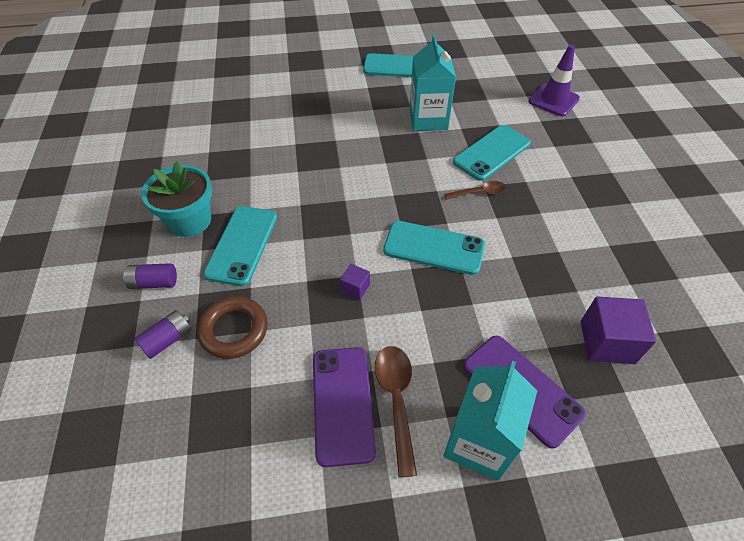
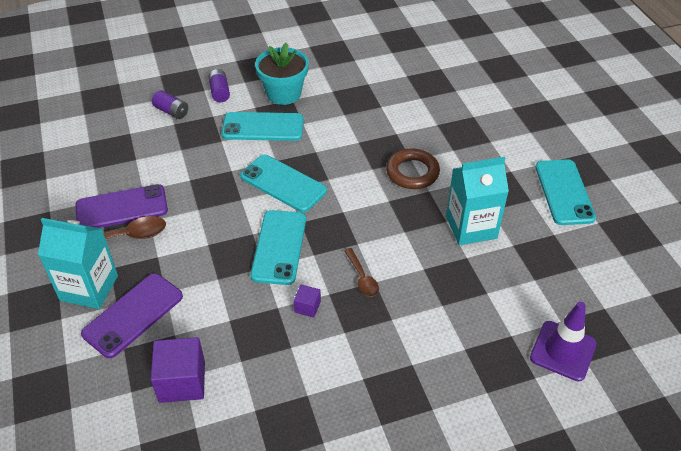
camera: 80 degrees right, 5 degrees down
(234, 330) = (181, 141): brown ring -> brown ring (412, 172)
(355, 288) = (227, 200): purple cube -> purple cube (307, 307)
(492, 153) = (431, 287): turquoise phone -> turquoise phone (283, 183)

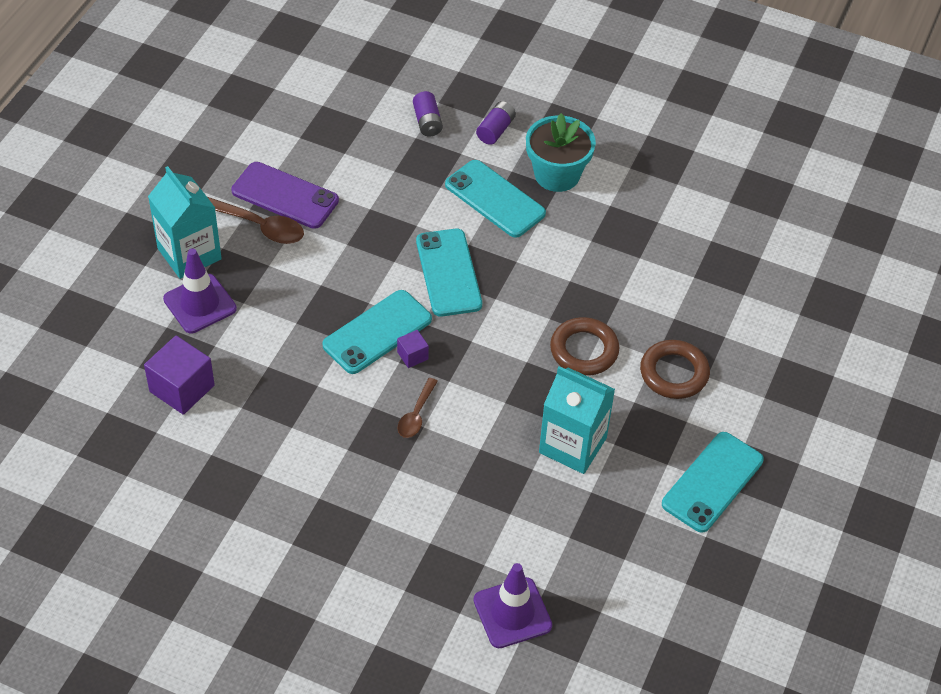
camera: 40 degrees right, 5 degrees up
(133, 315) = (200, 304): purple phone -> purple traffic cone
(307, 307) = (342, 404): purple cube -> purple cube (412, 355)
(473, 151) = (674, 373): none -> brown ring

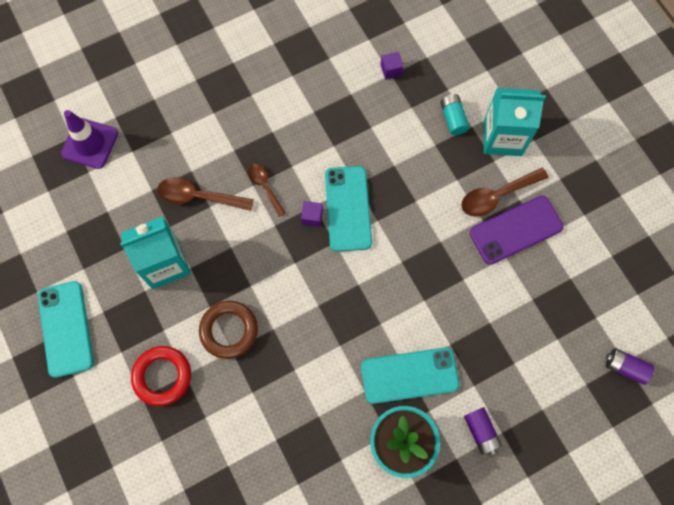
camera: 130 degrees right, 20 degrees up
(182, 388) = (391, 70): purple cube -> purple cube, size x0.51
(200, 304) = (453, 118): purple traffic cone -> turquoise battery
(427, 122) = (525, 384): purple battery -> purple battery (625, 367)
(448, 273) = (364, 290): turquoise phone -> none
(478, 465) = (199, 197): none -> brown spoon
(674, 373) = (162, 376): brown ring -> red ring

